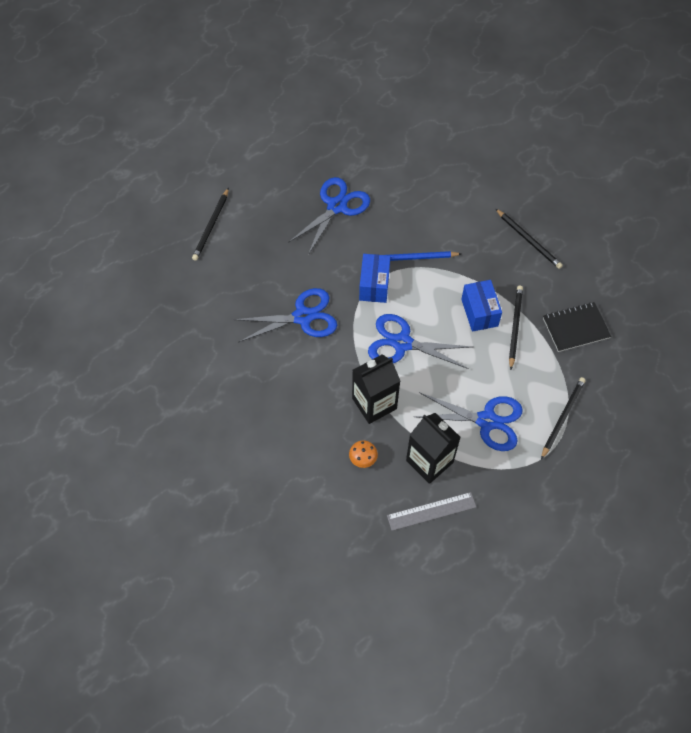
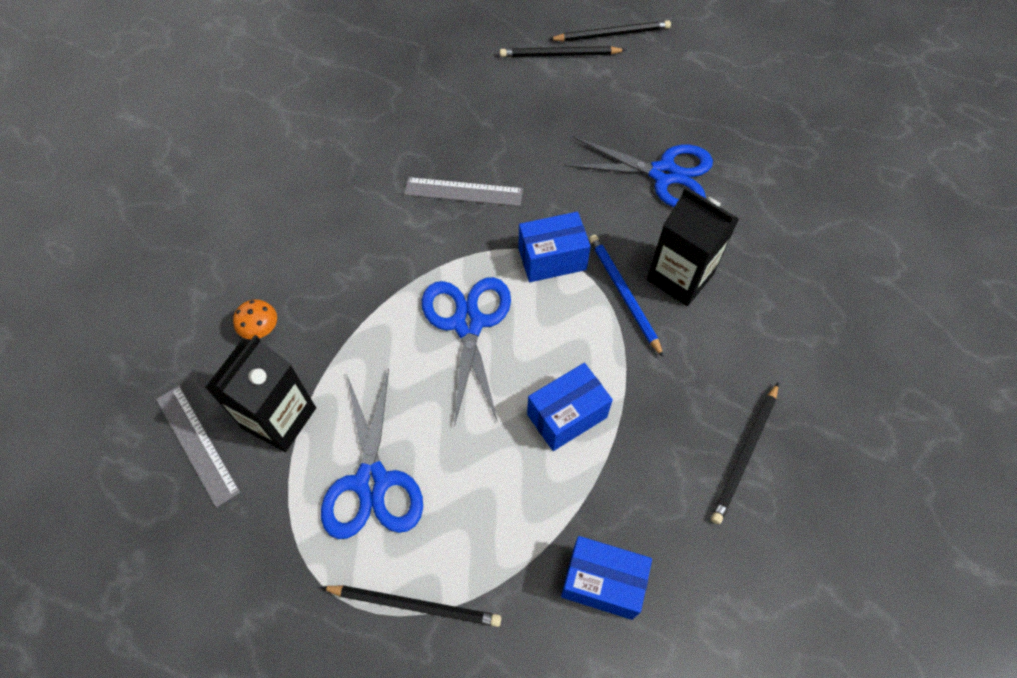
camera: 70 degrees right, 0 degrees up
(303, 317) = (463, 192): blue scissors -> grey ruler
(374, 403) = (354, 317): black carton -> black carton (680, 277)
(515, 326) = (563, 478): black pencil -> black pencil (612, 34)
(575, 328) = (602, 582): black notebook -> blue box

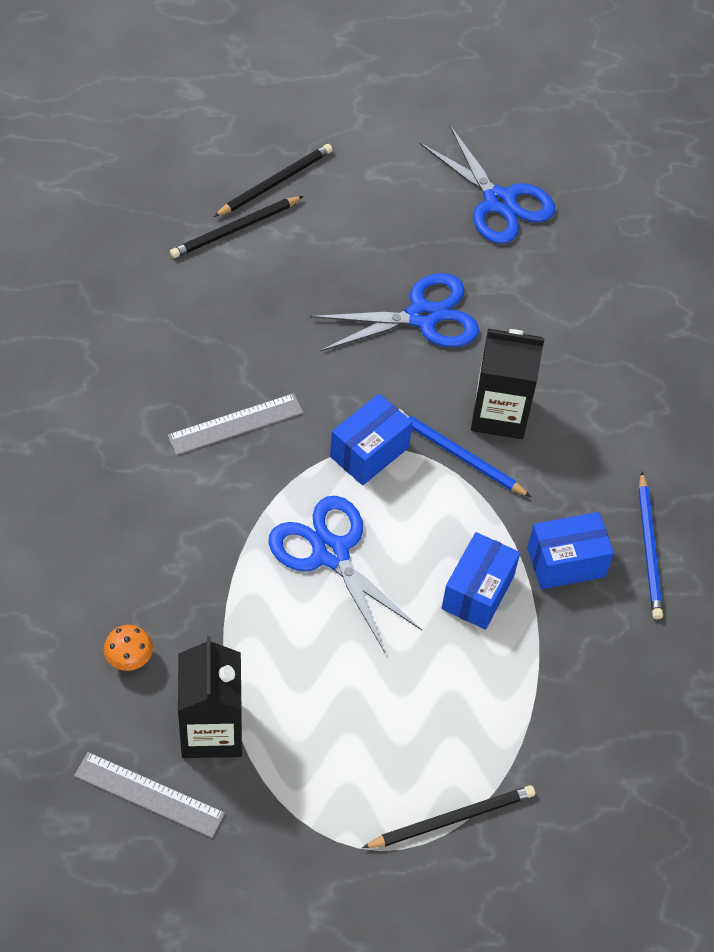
camera: 35 degrees left, 5 degrees down
(371, 482) = (341, 740): blue scissors -> blue scissors (499, 202)
(602, 582) = (596, 716): blue box -> blue box (566, 562)
(745, 454) = (649, 549): black pencil -> blue pencil

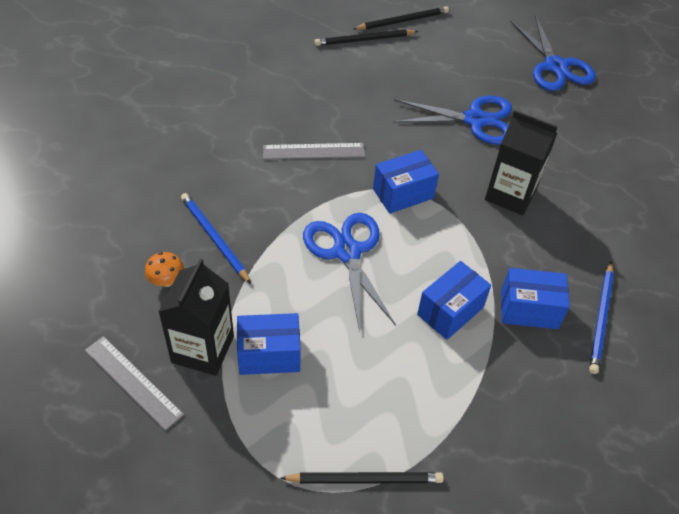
camera: 20 degrees right, 5 degrees down
(291, 712) = (269, 355): none -> blue box
(458, 454) = (469, 212): blue pencil -> blue pencil (214, 238)

